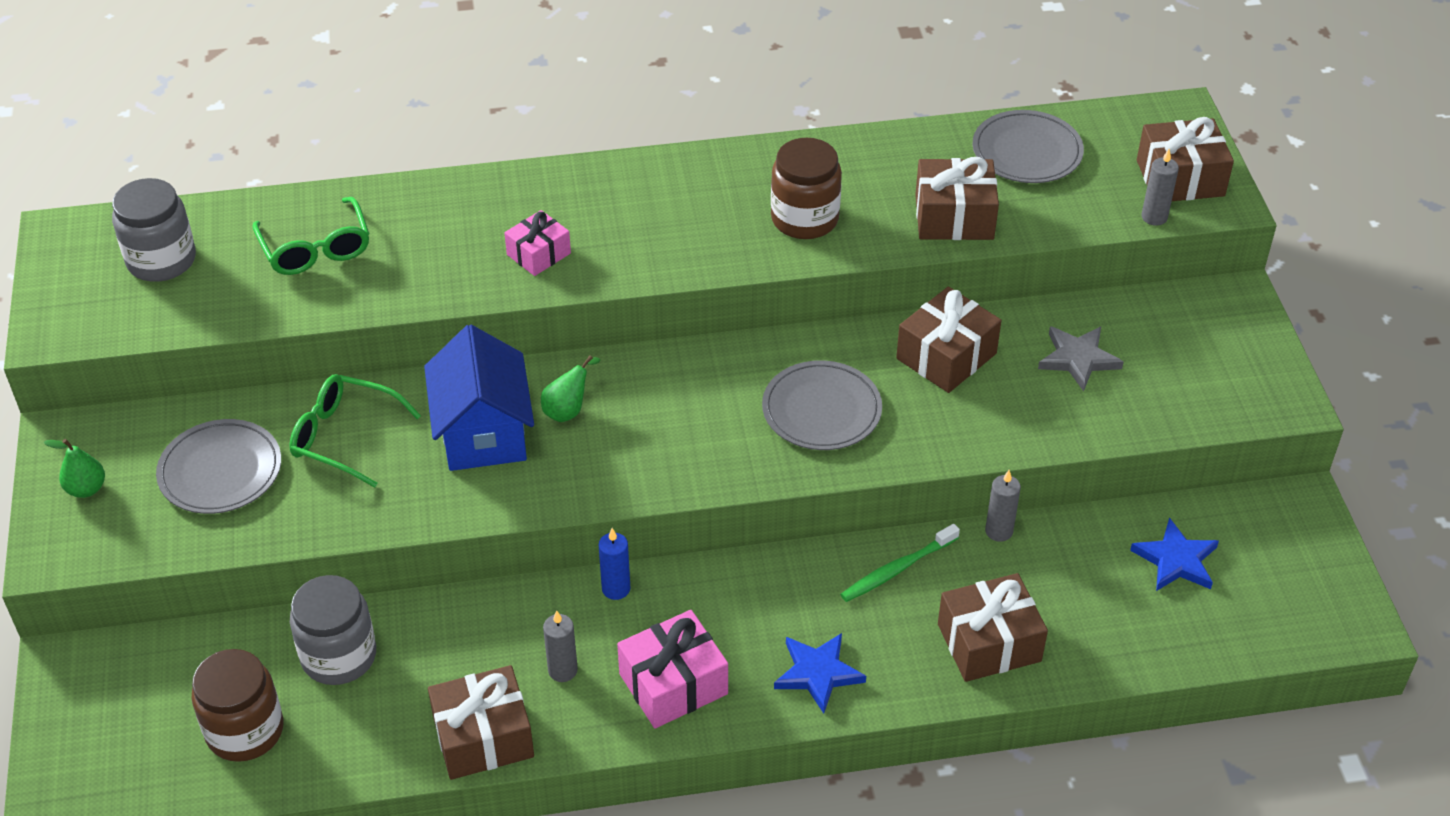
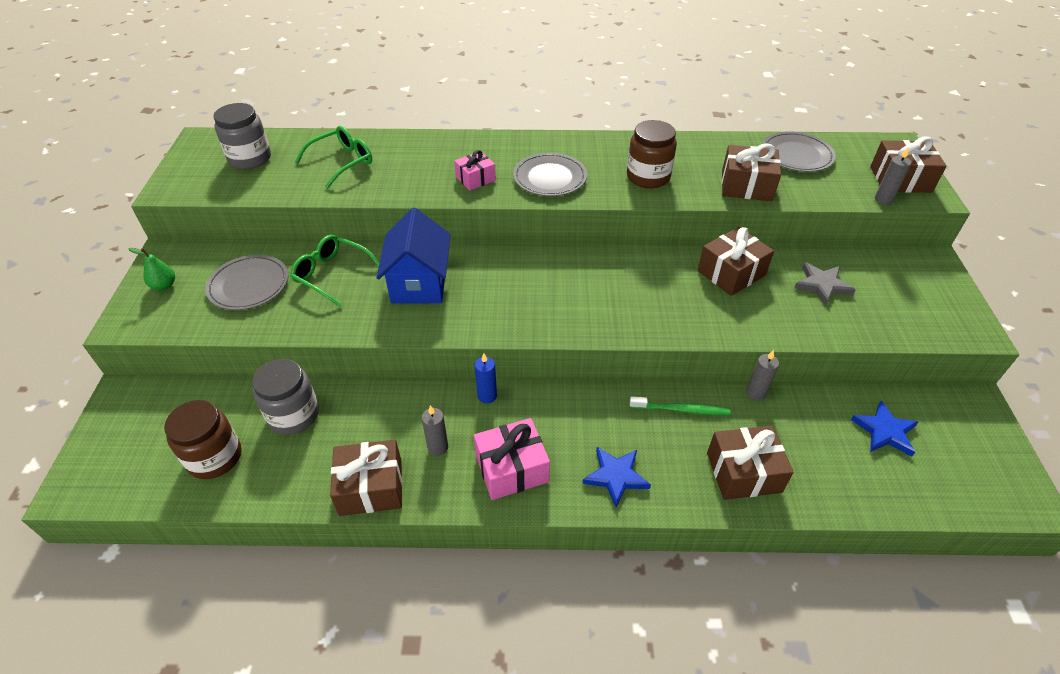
camera: 10 degrees right, 0 degrees up
(316, 248) = (342, 162): green glasses -> green glasses turned 120 degrees counterclockwise
(568, 410) = (476, 276): green pear -> none
(821, 410) = (643, 296): grey plate -> grey plate (550, 178)
(897, 569) = (681, 410): green toothbrush -> green toothbrush turned 150 degrees counterclockwise

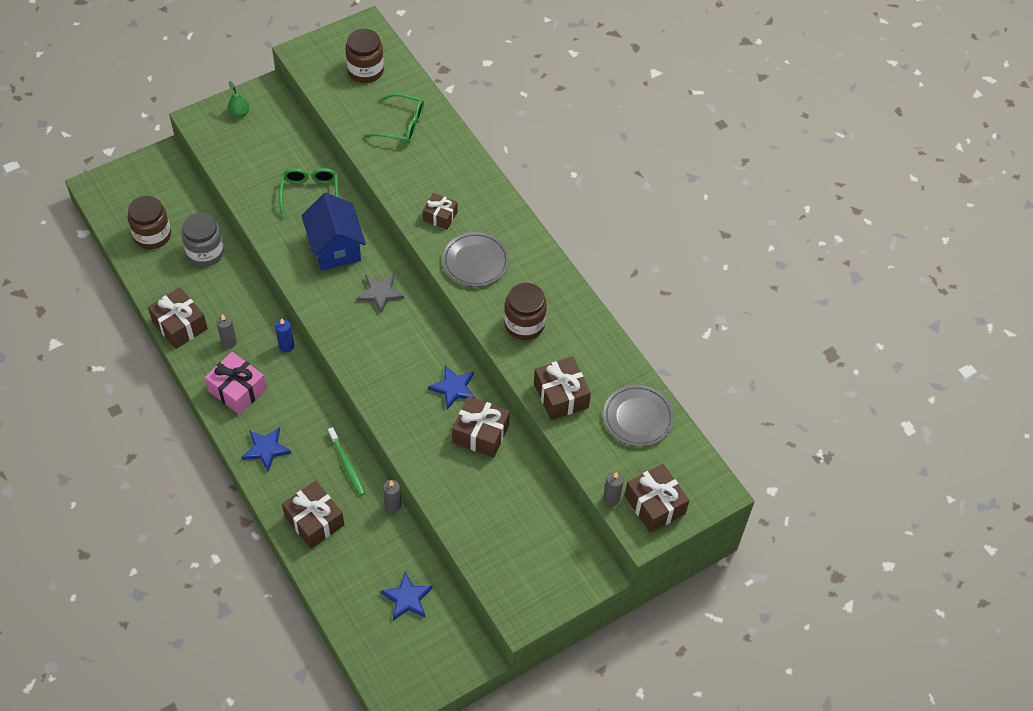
camera: 55 degrees right, 10 degrees up
(249, 285) = (269, 156): grey plate -> none
(250, 158) = (365, 71): grey jar -> brown jar
(419, 283) = (335, 248): blue house -> blue house turned 75 degrees counterclockwise
(475, 179) = (440, 216): pink gift -> brown gift
(664, 270) = (453, 388): none -> blue star
(822, 285) = (508, 500): grey star -> grey star (380, 293)

